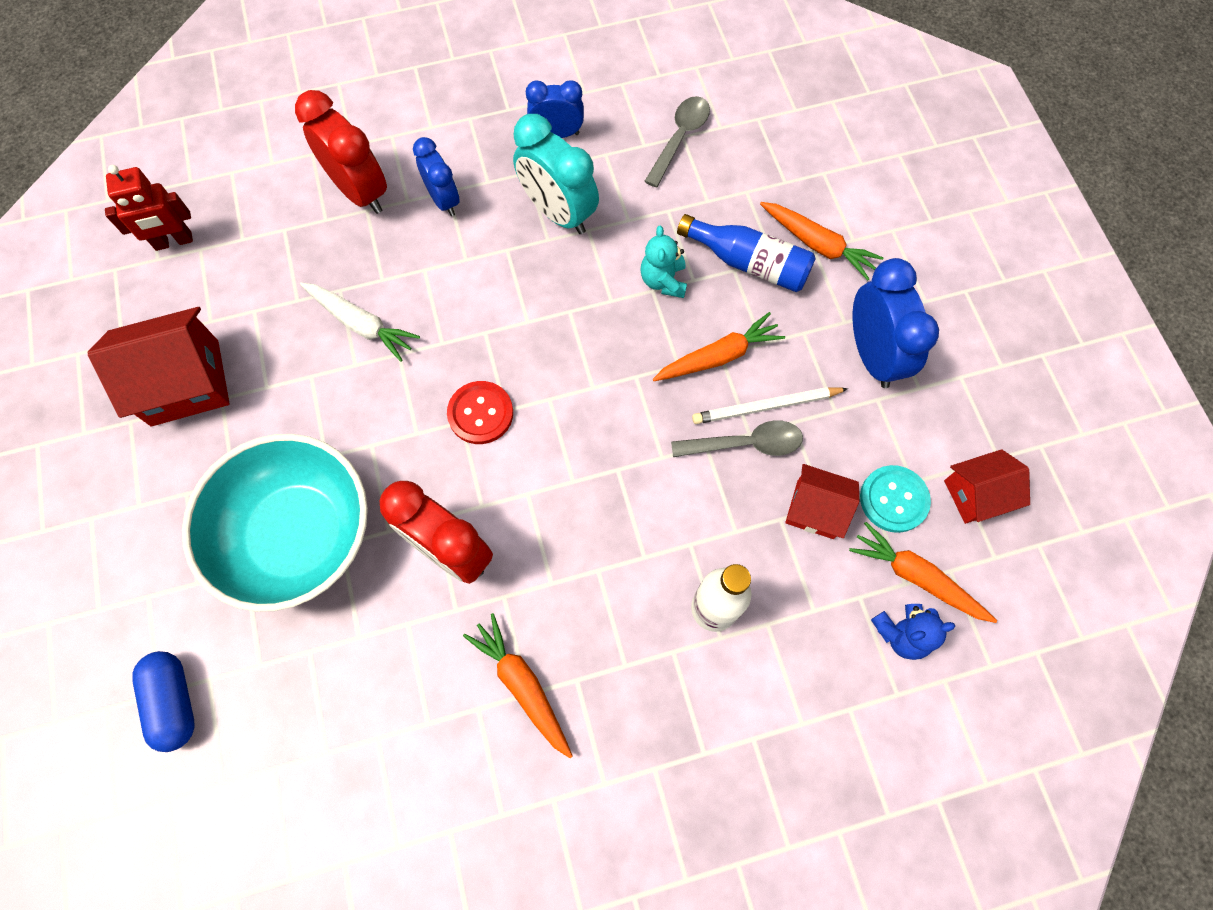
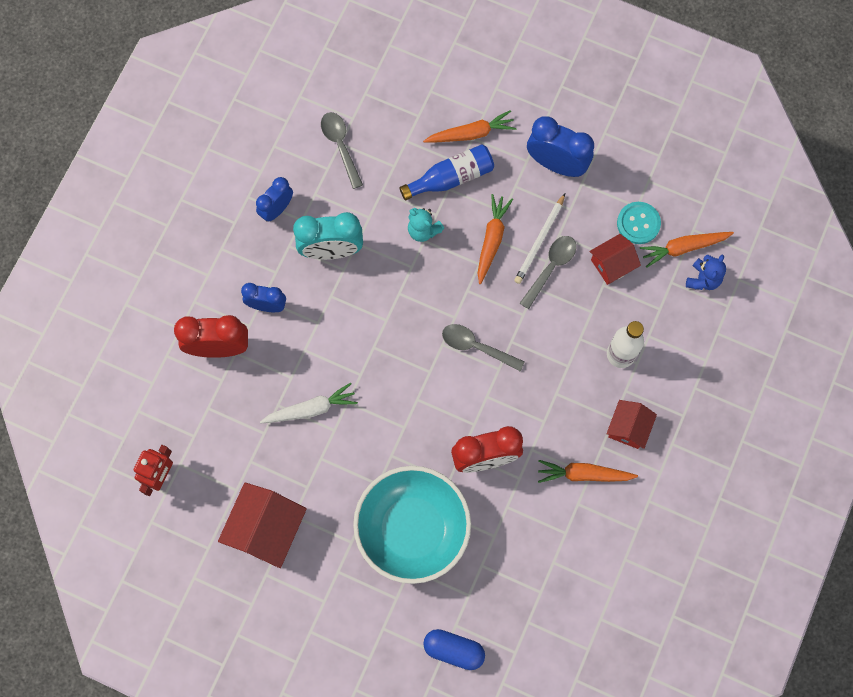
camera: 50 degrees left, 5 degrees up
(480, 413) = (421, 386): red button -> none
(577, 436) = (476, 347): none -> grey spoon
(976, 494) = (668, 183): red house -> red house (628, 428)

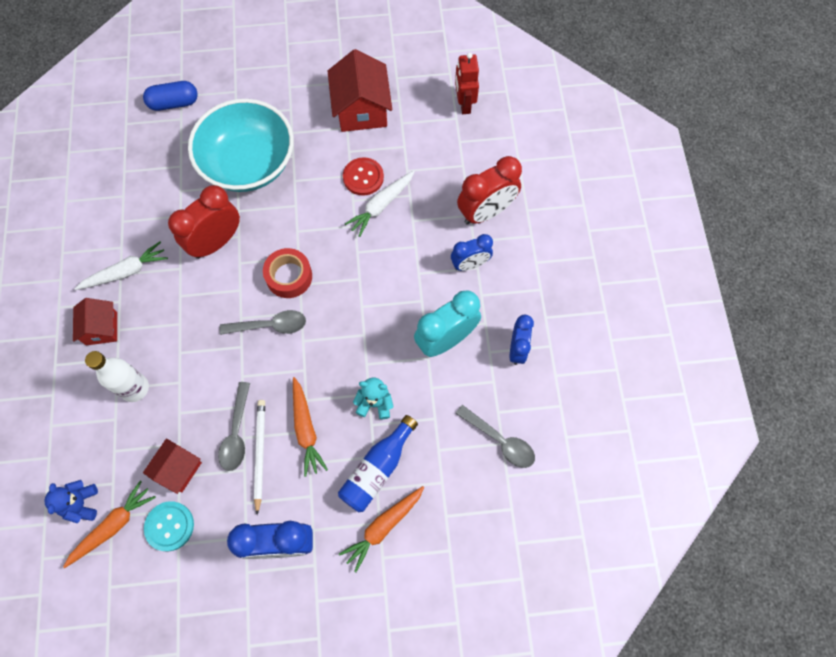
camera: 150 degrees right, 5 degrees down
(310, 449) = (363, 177): none -> red button
(435, 384) = (289, 276): none -> red tape
(583, 474) = (126, 272): orange carrot -> white carrot

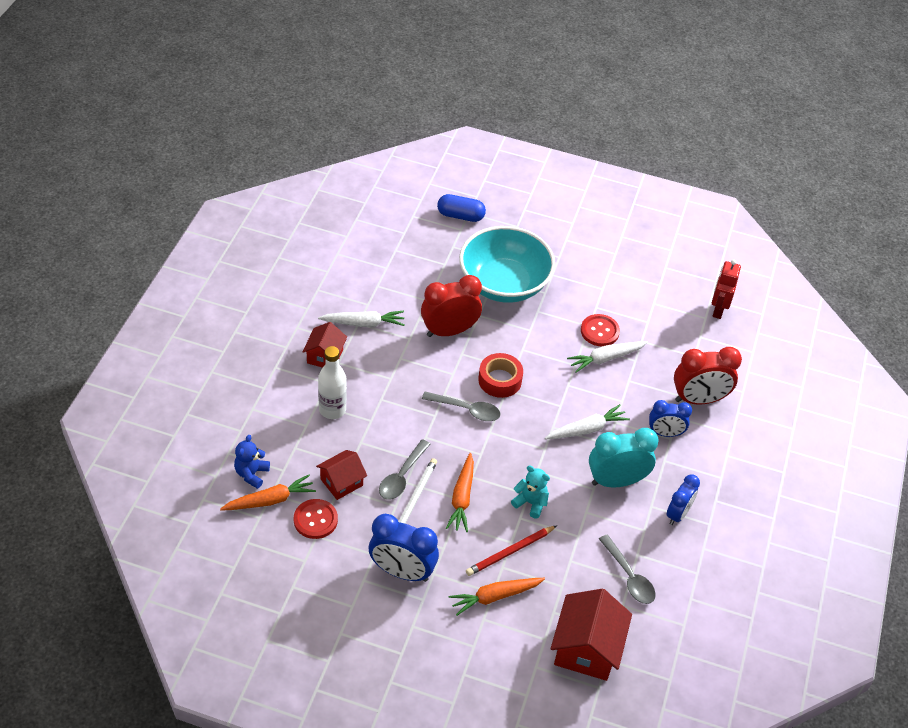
camera: 20 degrees right, 20 degrees down
(169, 526) = (315, 520): turquoise button -> red button
(361, 109) = (622, 280): red house -> red house (586, 648)
(377, 469) = (510, 552): blue bottle -> red pencil
(395, 294) = (586, 429): none -> white carrot

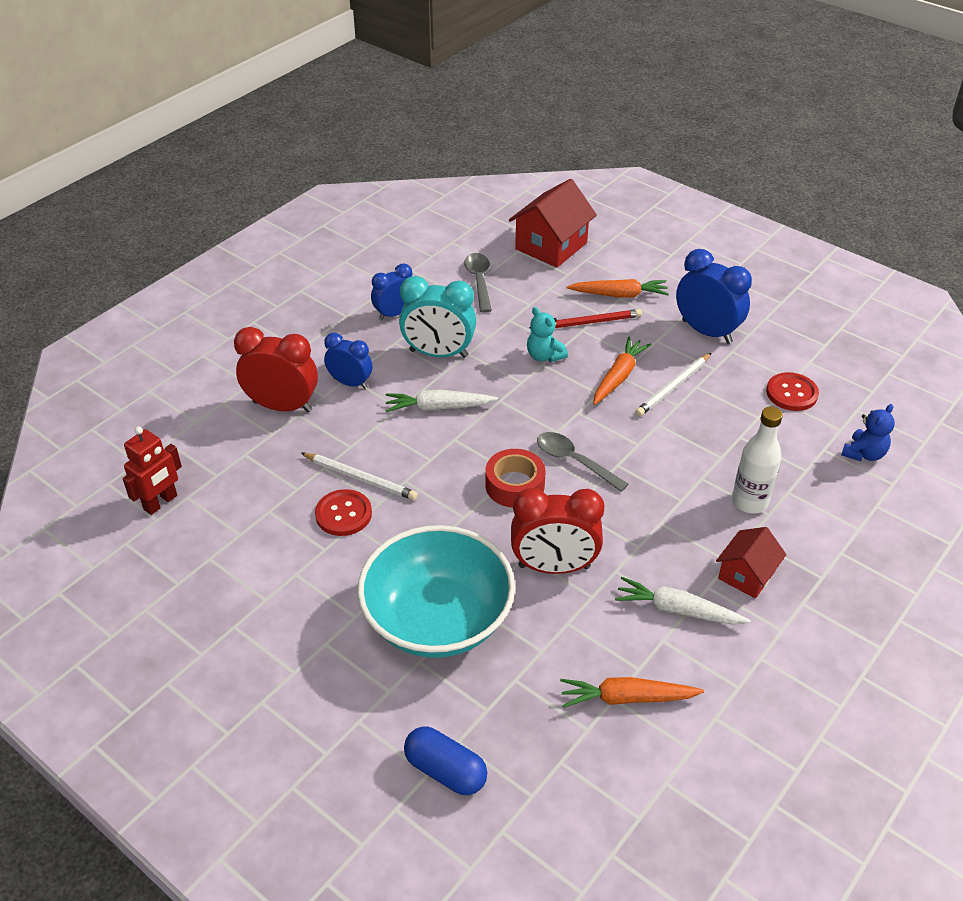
camera: 155 degrees left, 5 degrees down
(270, 500) = (843, 423): orange carrot -> orange carrot (626, 698)
(341, 482) = (754, 421): red house -> none
(402, 476) = (680, 411): grey spoon -> none
(605, 358) = (360, 478): white carrot -> white pencil

